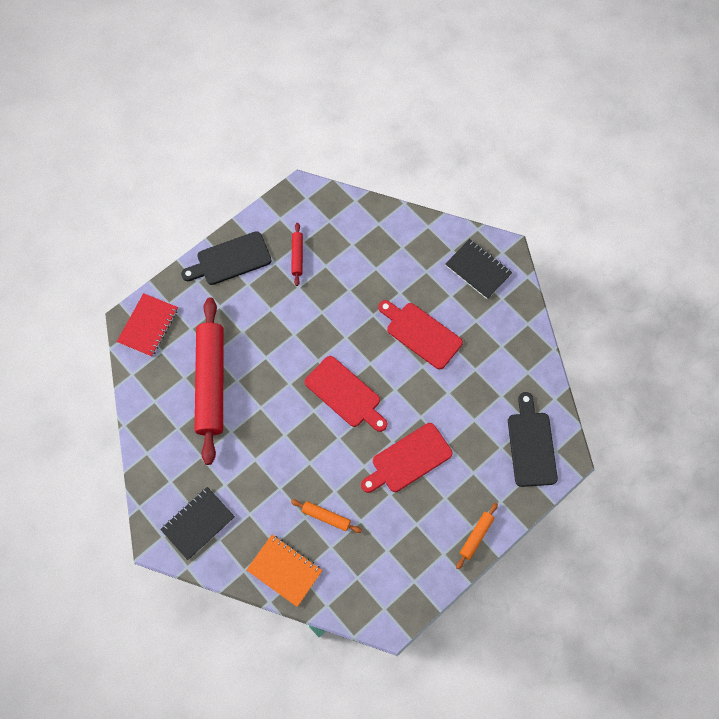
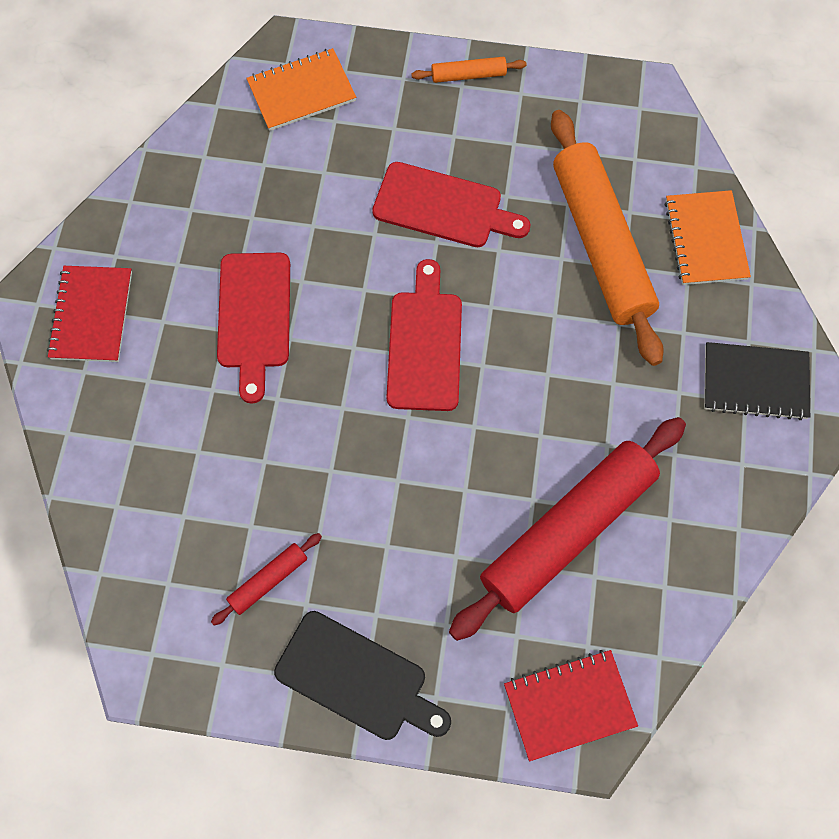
camera: 130 degrees left, 0 degrees up
(326, 517) = (601, 243): orange rolling pin -> orange rolling pin, size x2.37
(478, 270) = (92, 315): black notebook -> red notebook
(531, 445) = (301, 92): black cutting board -> orange notebook

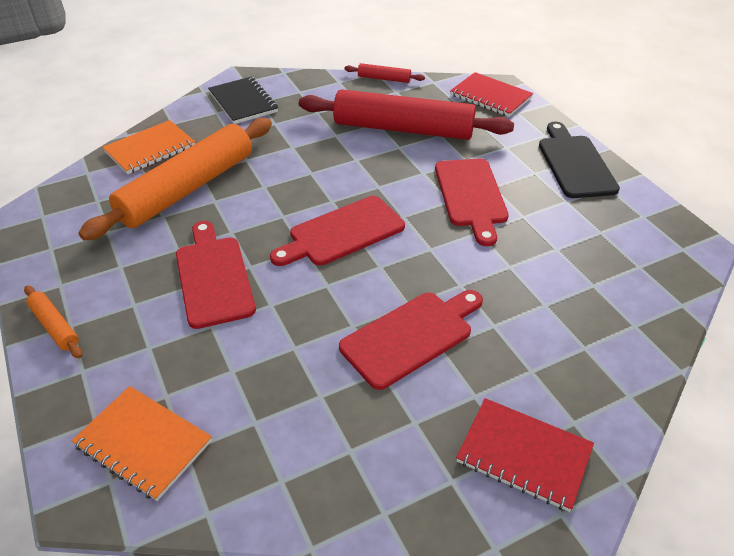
camera: 125 degrees left, 25 degrees down
(92, 315) = (524, 455): red notebook -> red notebook turned 60 degrees clockwise
(268, 580) = (575, 223): red rolling pin -> red rolling pin (384, 79)
(389, 509) = (471, 196): none -> red cutting board

